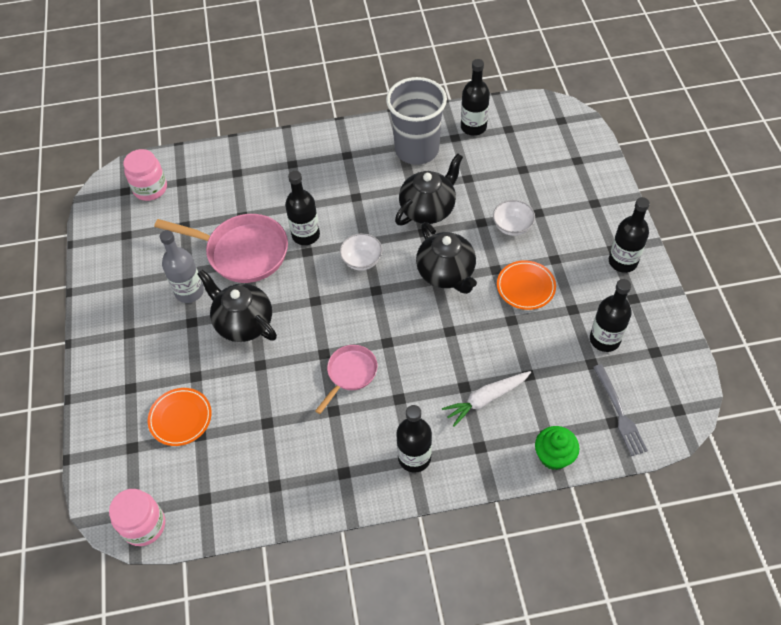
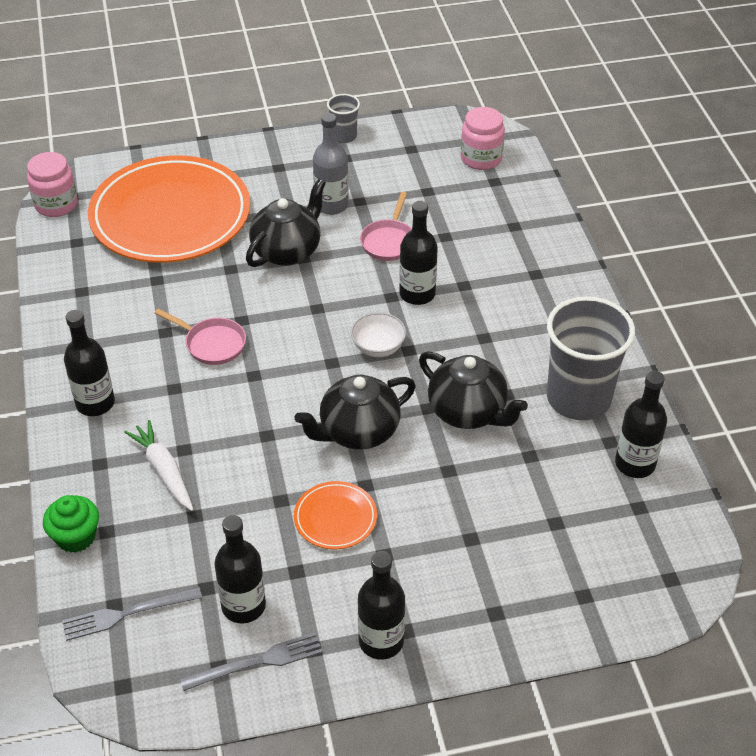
camera: 85 degrees right, 10 degrees down
(96, 283) = (344, 136): none -> grey cup
(180, 418) = (170, 216): orange plate -> orange plate, size x2.38
(242, 252) = (389, 241): pink pan -> pink pan, size x0.57
(512, 226) = (442, 506): white bowl -> none
(648, 329) = (257, 662): none -> grey fork

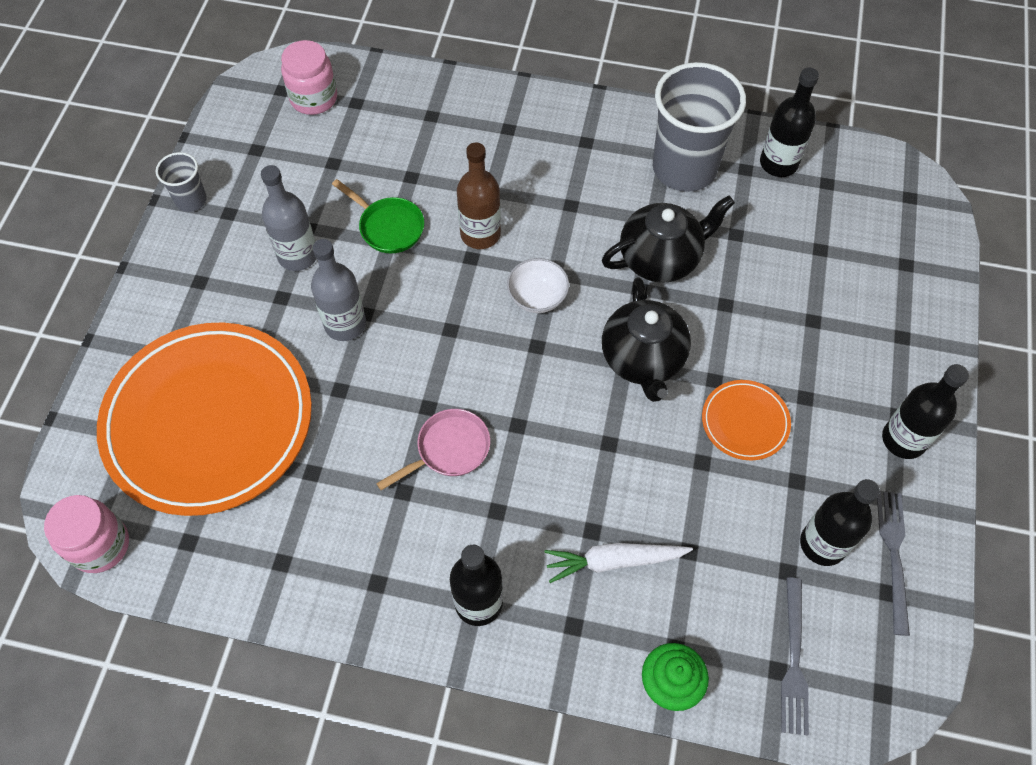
camera: 65 degrees left, 15 degrees up
(287, 251) = (345, 324): black teapot -> grey bottle
(389, 241) = (388, 227): pink pan -> green pan
(417, 294) = (480, 234): black bottle -> brown bottle

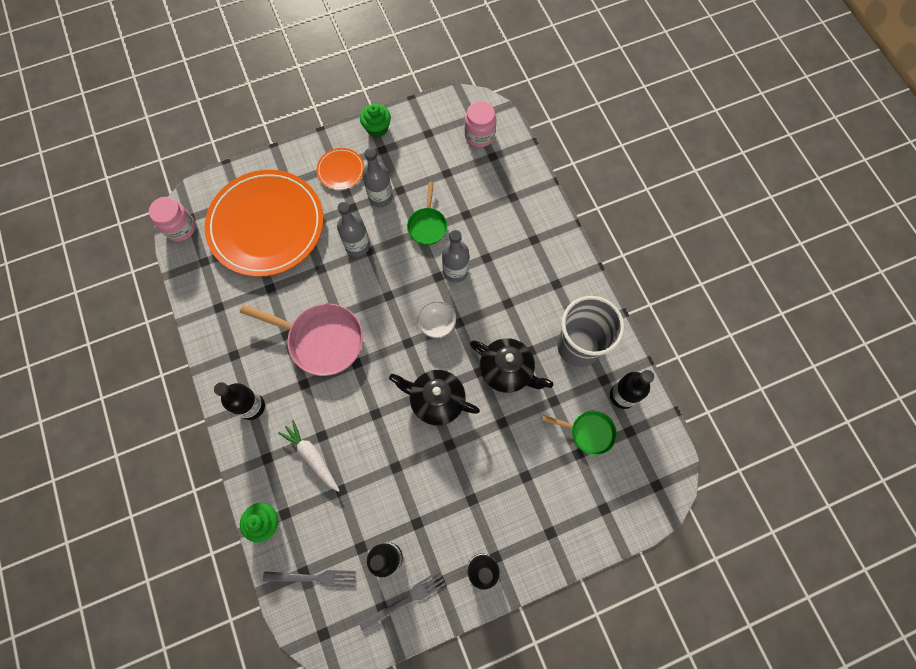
camera: 55 degrees right, 10 degrees up
(191, 200) = (377, 128): grey cup -> green cupcake
(448, 449) = (321, 340): pink pan -> pink pan, size x1.76
(480, 234) = (455, 271): brown bottle -> grey bottle
(643, 360) = (436, 400): black teapot -> black teapot turned 60 degrees clockwise
(745, 422) = (434, 475): orange plate -> orange plate (341, 170)
(793, 660) = (313, 577): grey fork -> grey fork turned 150 degrees counterclockwise
(800, 223) = (588, 432): none -> green pan

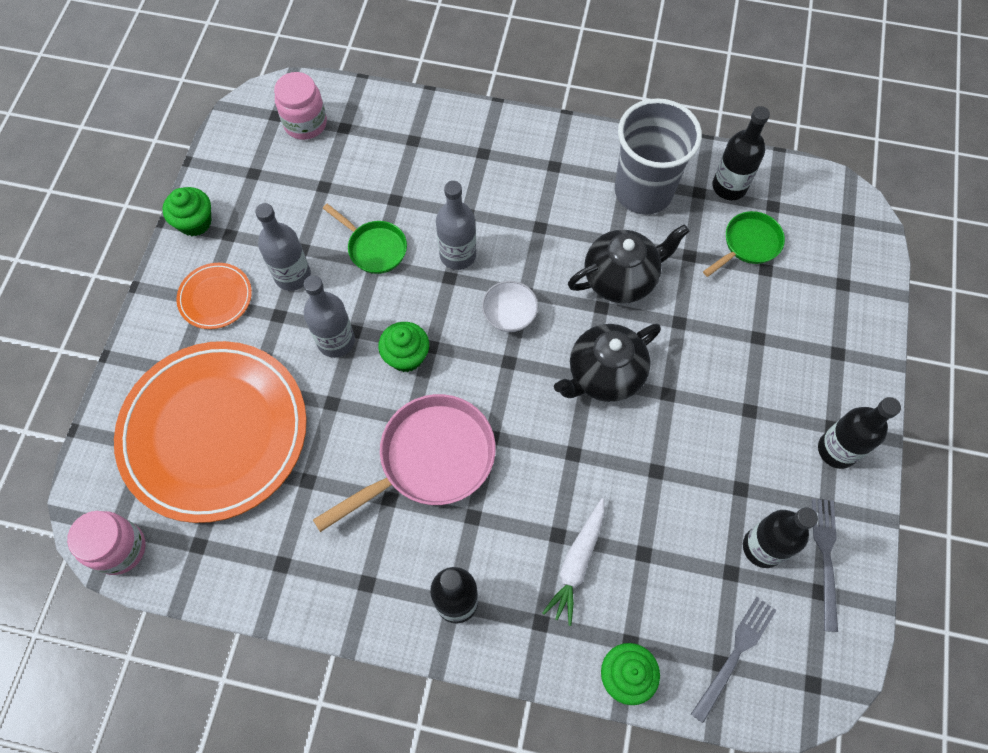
camera: 55 degrees left, 5 degrees down
(312, 456) = (577, 563): white carrot -> white carrot turned 60 degrees counterclockwise
(373, 287) = (406, 356): none -> green cupcake

